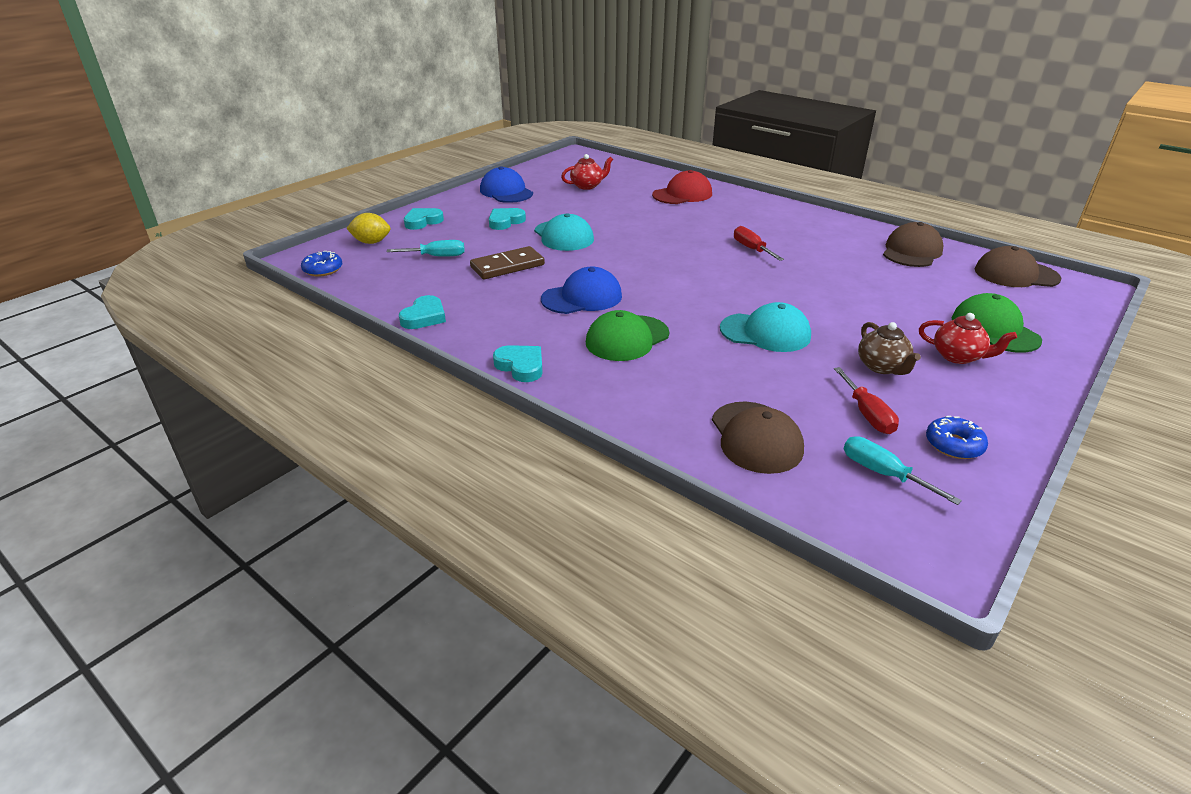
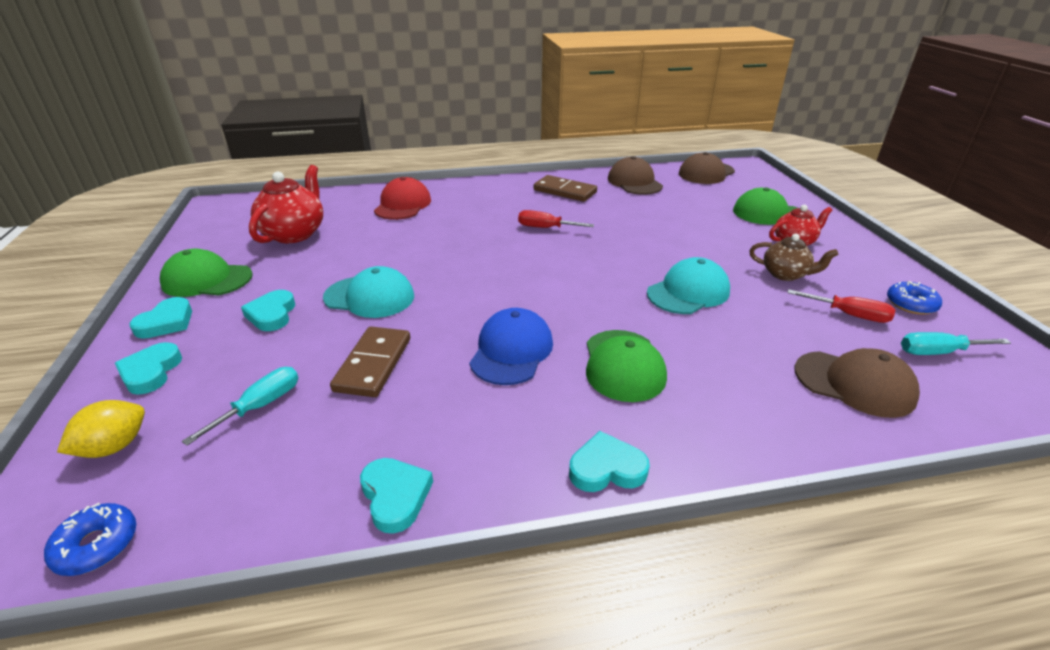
camera: 50 degrees left, 0 degrees up
(459, 204) = (166, 322): none -> turquoise heart
(506, 192) = (207, 280): blue cap -> green cap
(587, 186) = (294, 233): red teapot -> red teapot, size x1.63
(826, 233) = (565, 191): none -> brown domino

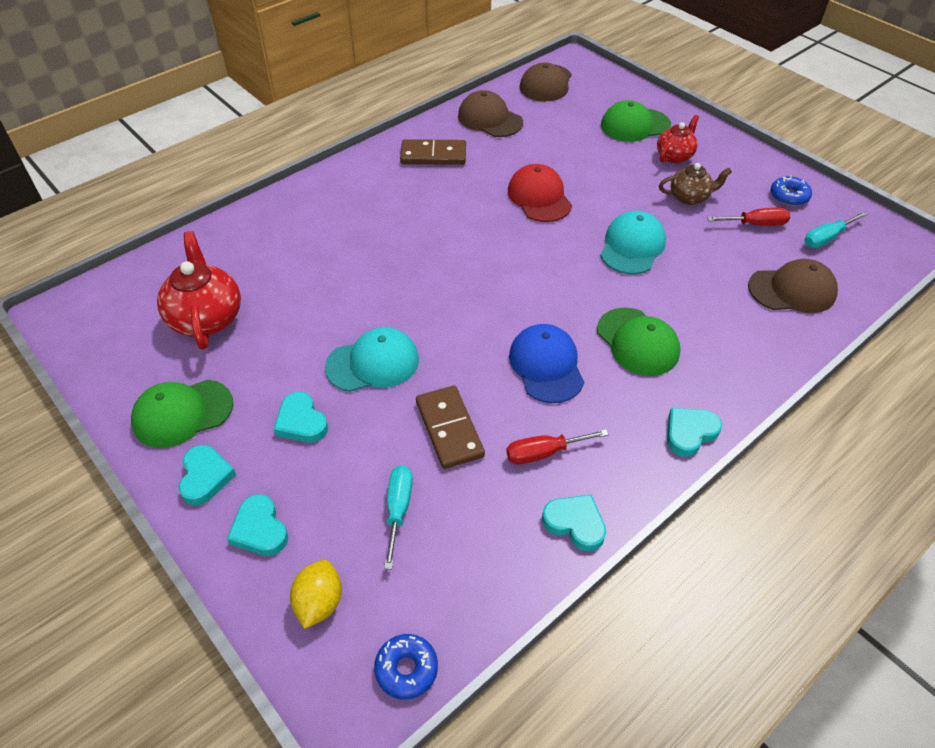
camera: 30 degrees left, 15 degrees up
(403, 205) = (283, 233): red cap -> red cap (539, 197)
(545, 228) = (457, 214): red screwdriver -> red screwdriver (544, 453)

